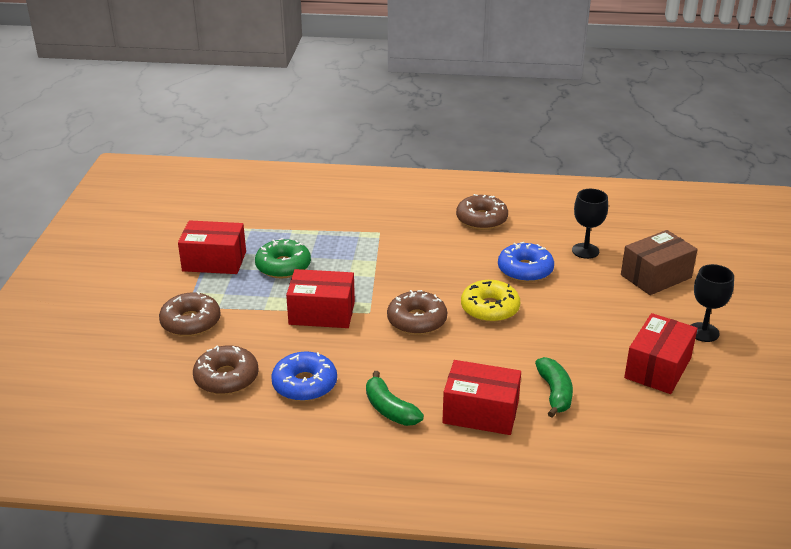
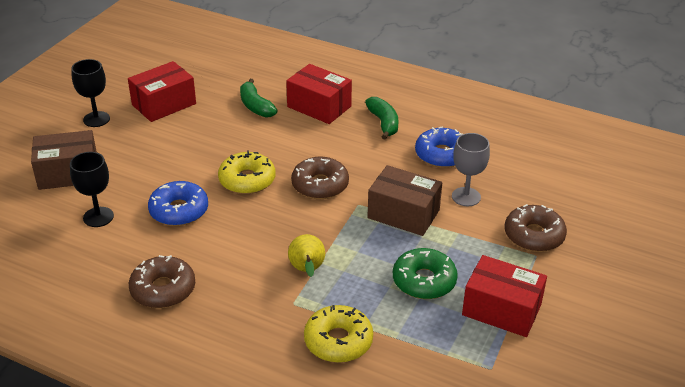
camera: 160 degrees left, 5 degrees up
(226, 378) = (506, 174): brown donut -> none
(265, 343) = (466, 197): none -> grey goblet
(322, 313) = (403, 214): red box -> brown box
(333, 219) = (338, 341): none -> yellow donut
(382, 253) = (307, 270): none -> yellow pear
(554, 393) = (255, 106): green banana -> green banana turned 45 degrees counterclockwise

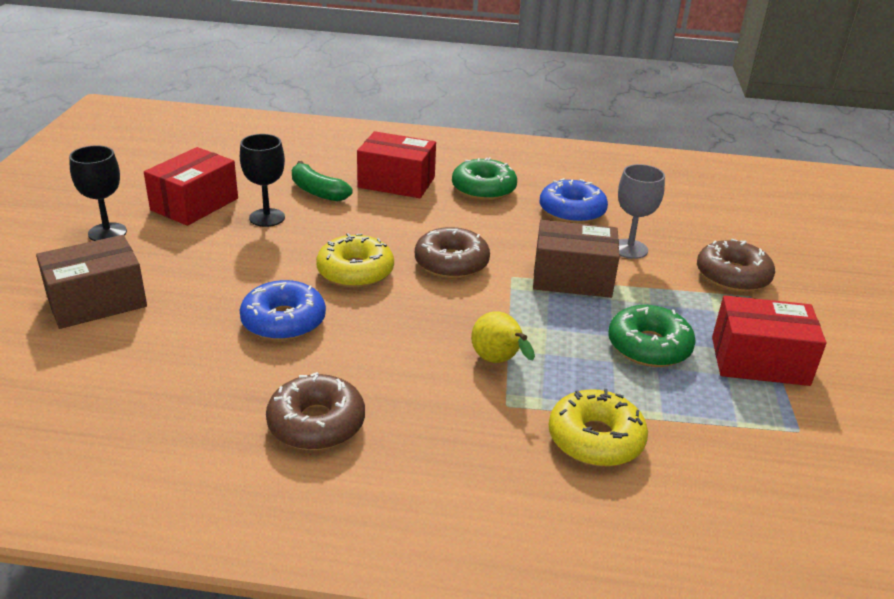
camera: 20 degrees left, 5 degrees down
(98, 217) = (169, 348): black goblet -> black goblet (267, 218)
(383, 123) = (483, 189): green banana -> green donut

